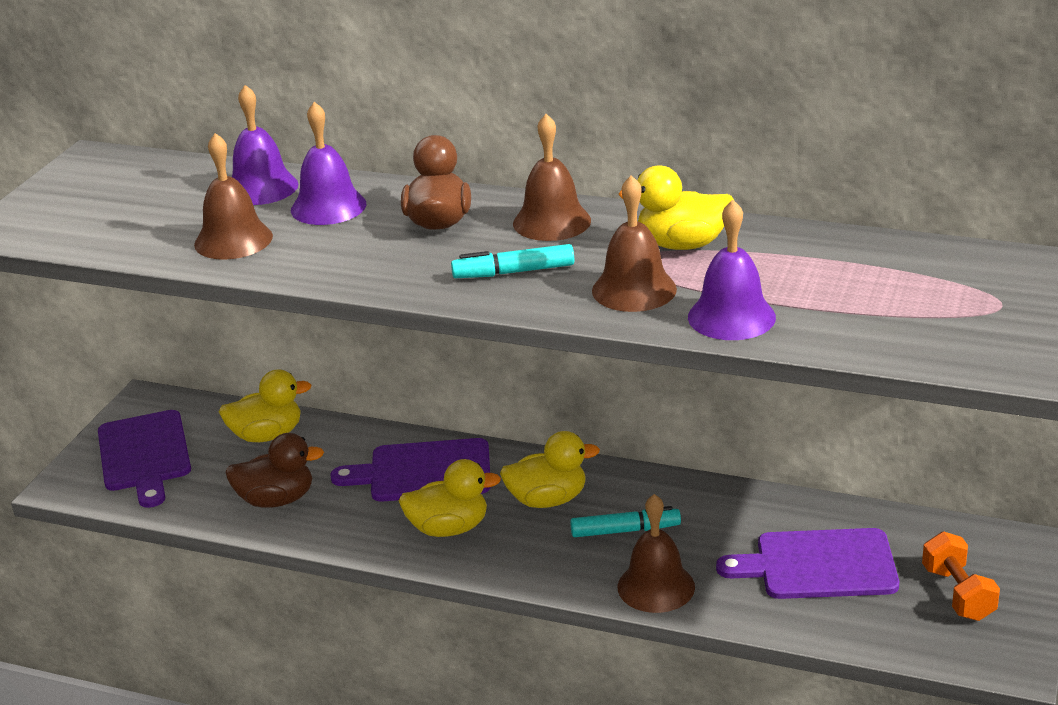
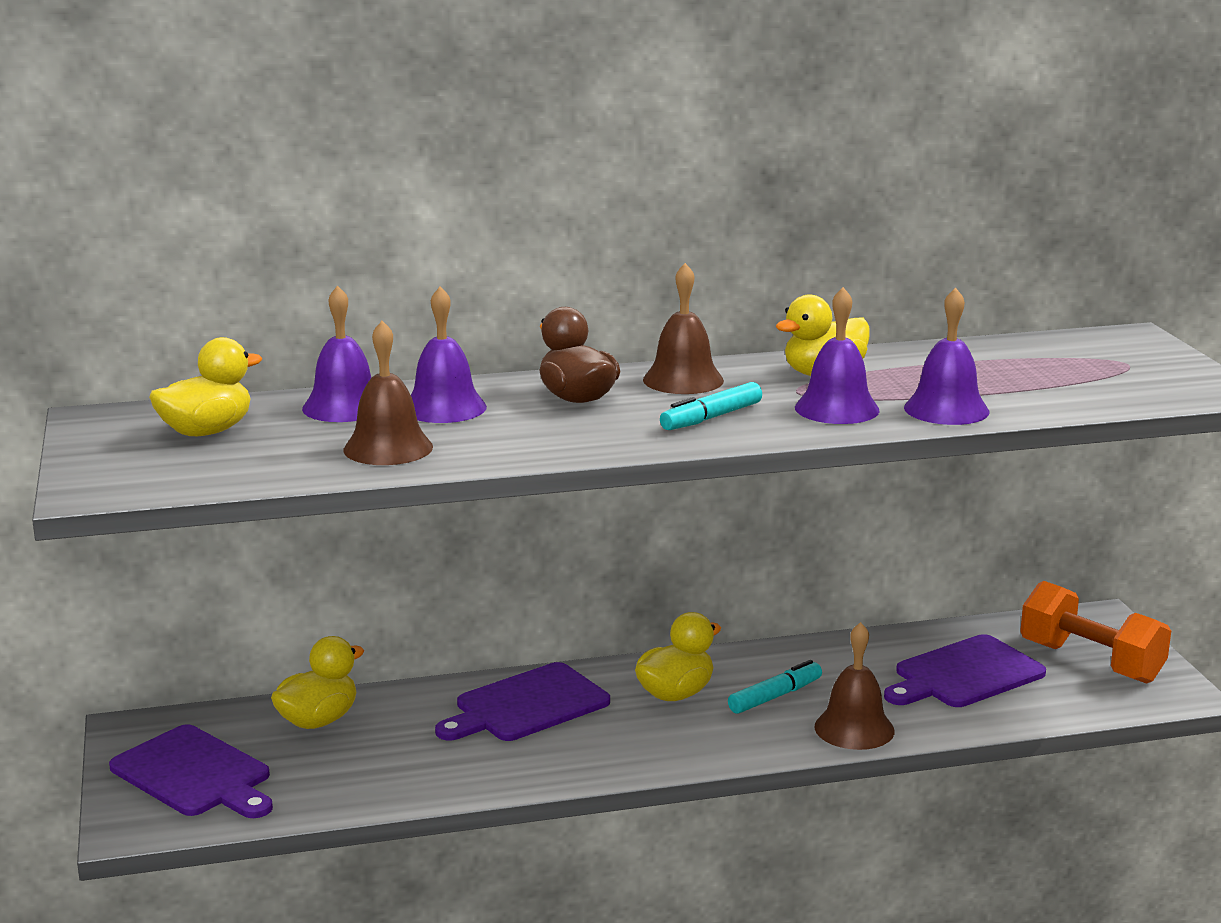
camera: 35 degrees left, 10 degrees down
(276, 500) = (401, 769): brown duck -> none
(449, 528) = (610, 741): yellow duck -> yellow duck (207, 432)
(634, 289) = (837, 408): brown bell -> purple bell
(958, 594) = (1091, 662): orange dumbbell -> orange dumbbell, size x1.57

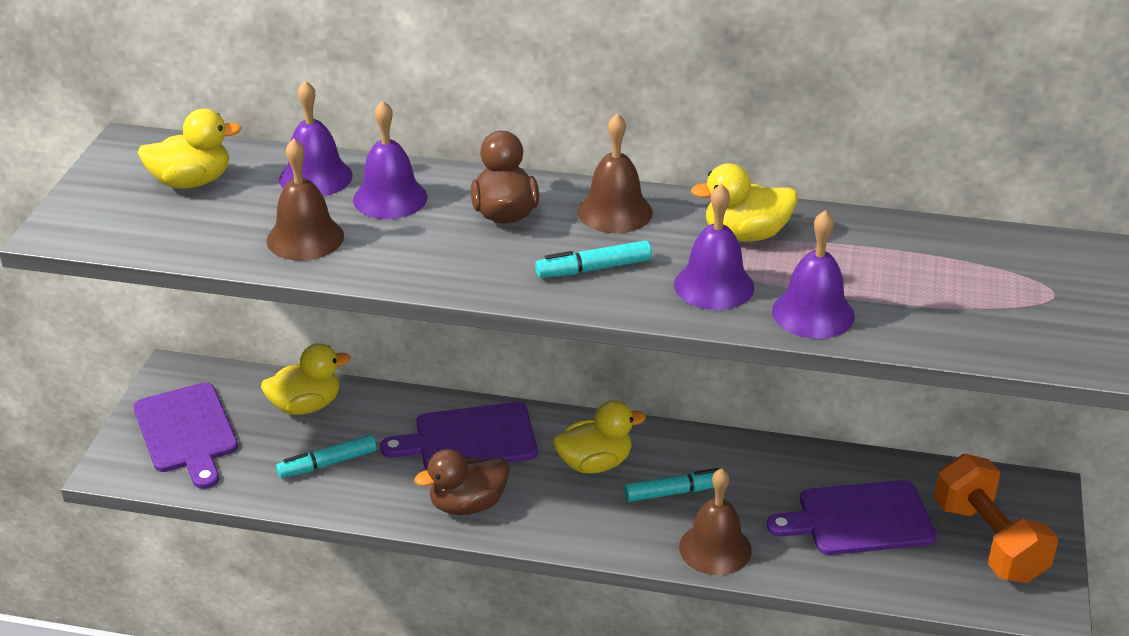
camera: 25 degrees right, 15 degrees up
(388, 762) = (327, 464): none -> turquoise marker
(574, 757) = (468, 505): none -> brown duck

